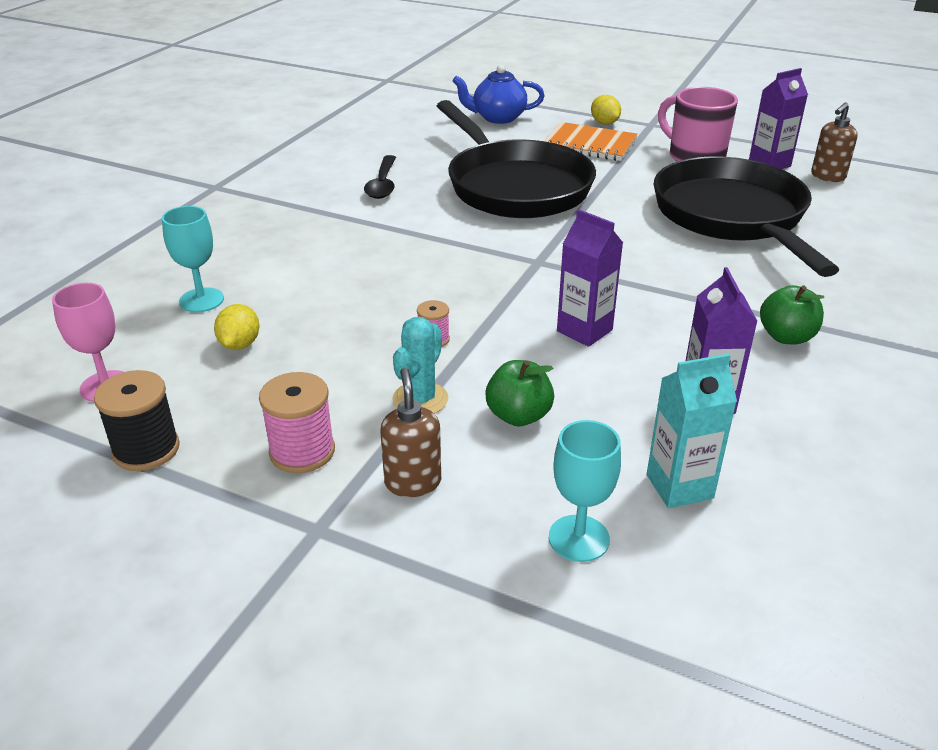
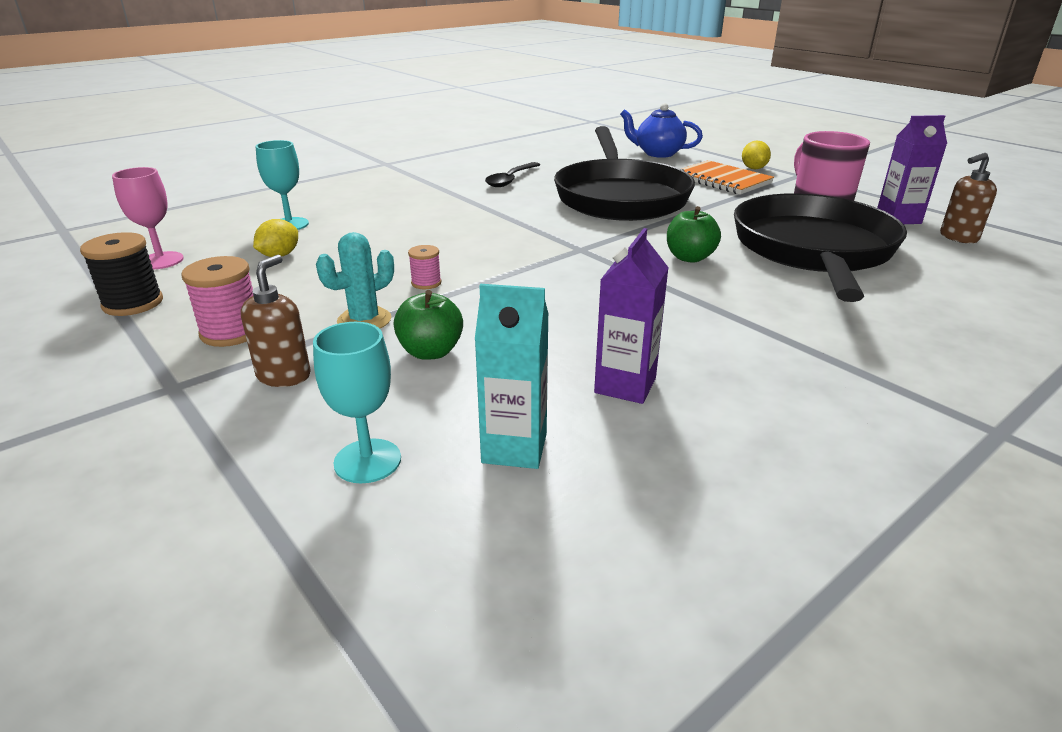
camera: 25 degrees right, 5 degrees down
(584, 331) = (565, 304): purple carton -> none
(786, 337) = (772, 354): green apple -> green apple (689, 258)

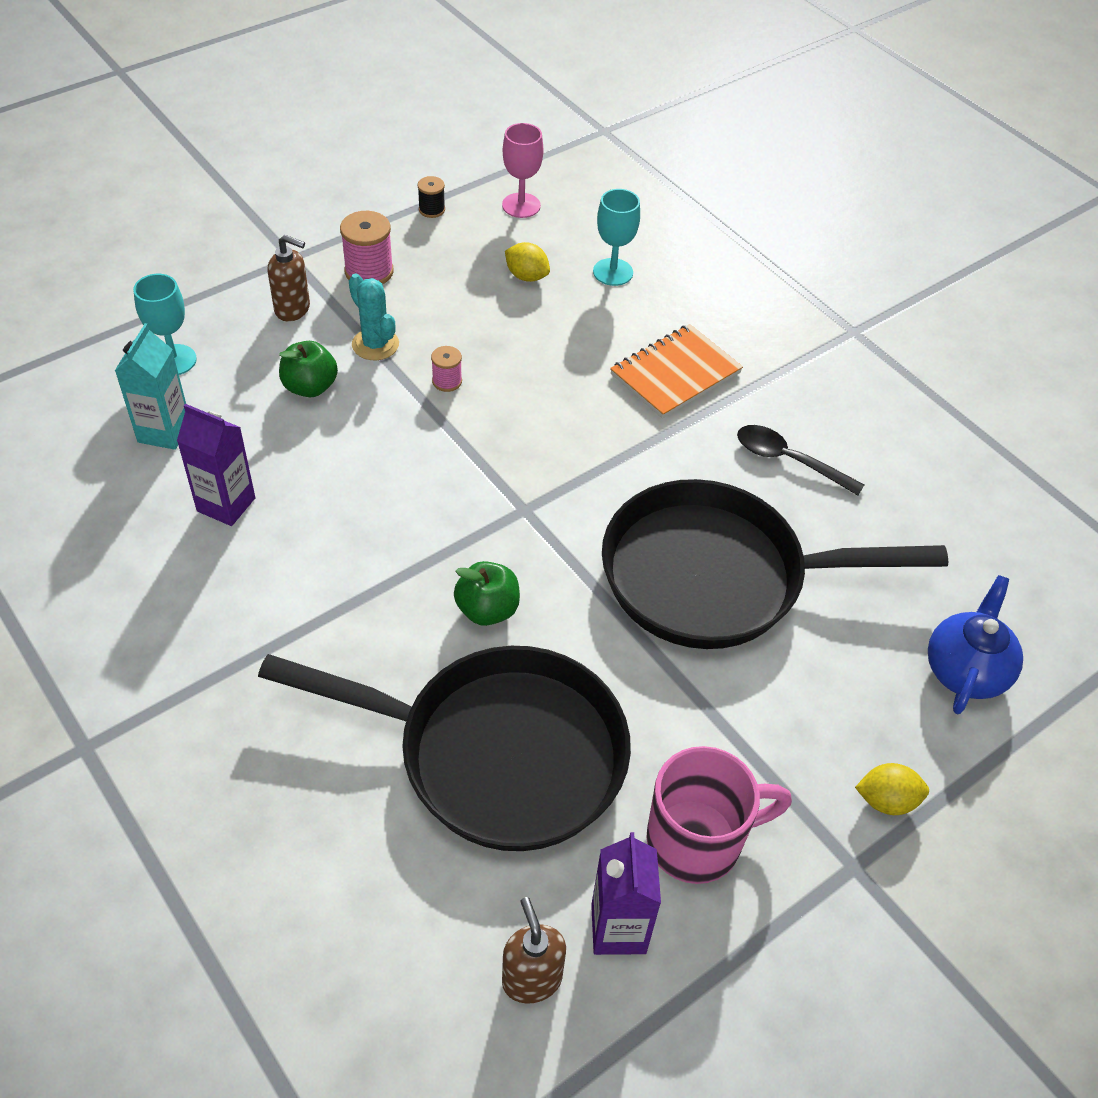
camera: 90 degrees right, 20 degrees up
(133, 303) = (432, 210): black spool -> black spool, size x0.57
(722, 180) = (809, 731): orange notebook -> orange notebook (675, 374)

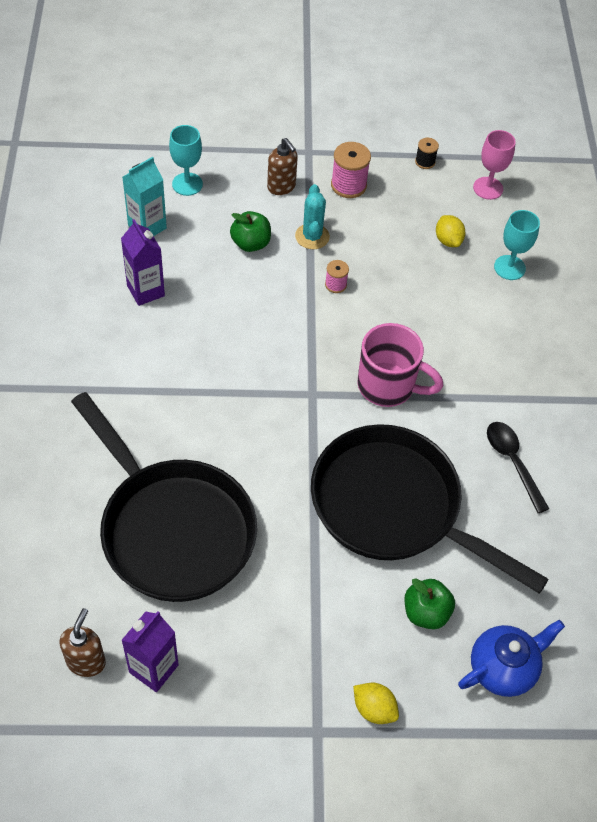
camera: 35 degrees right, 5 degrees up
(487, 610) = (238, 442): green apple -> green apple (426, 612)
(675, 374) = (489, 361): orange notebook -> none
(698, 840) = (240, 653): pink mug -> pink mug (388, 386)

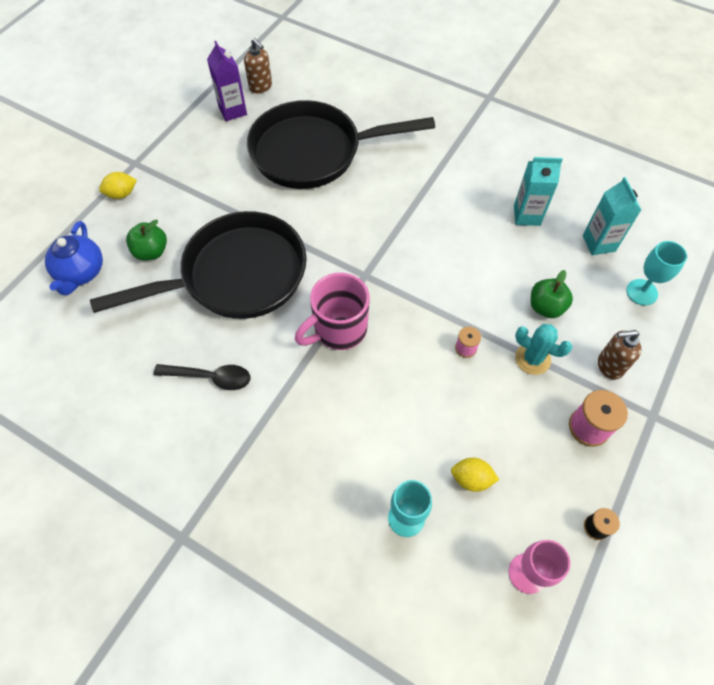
camera: 125 degrees right, 5 degrees up
(145, 291) = (527, 215): purple carton -> turquoise carton

